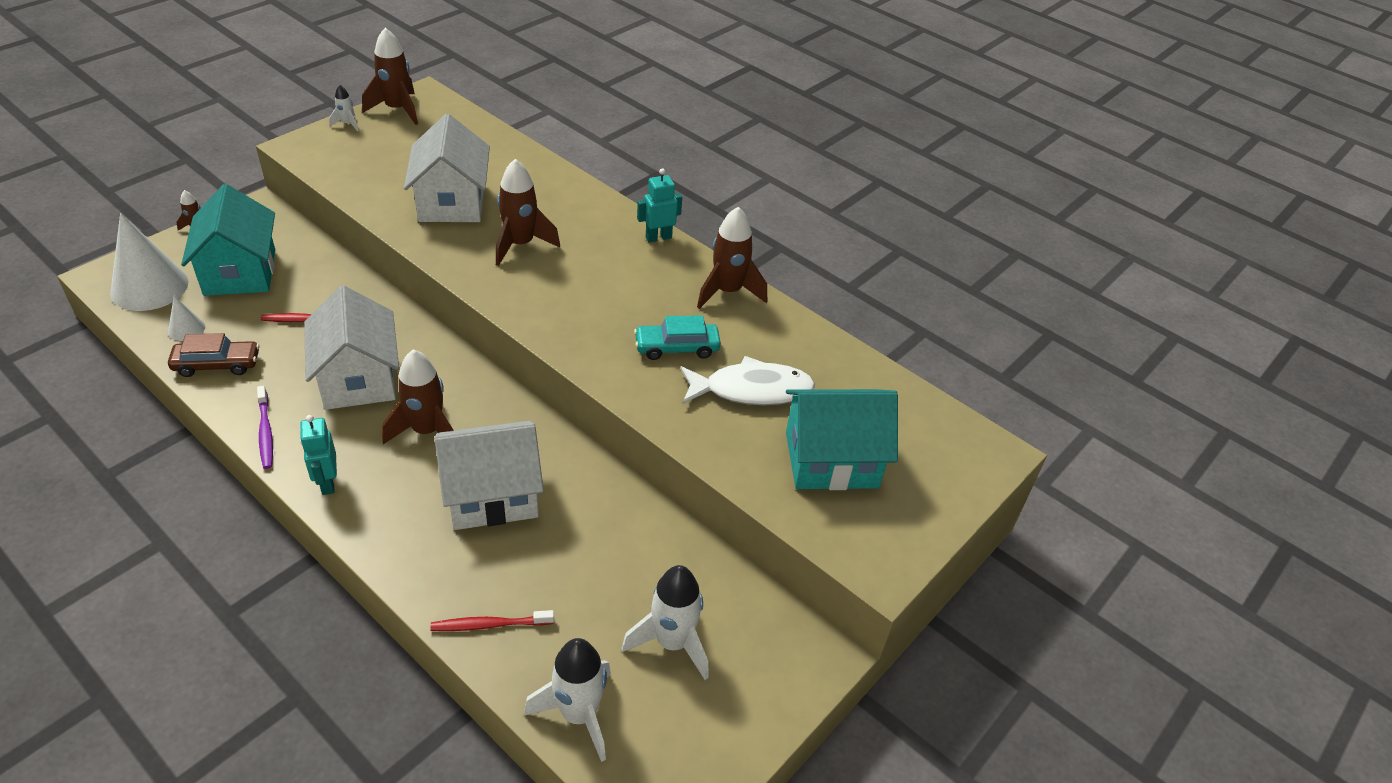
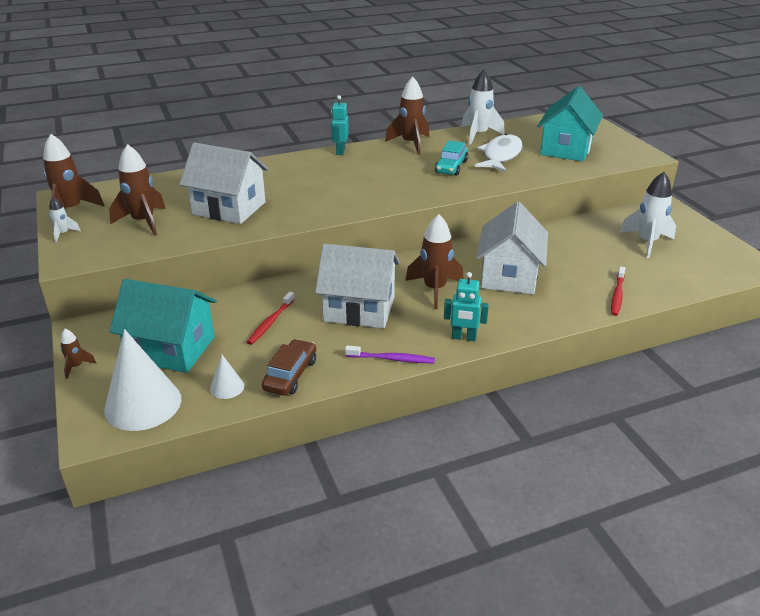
camera: 60 degrees left, 10 degrees down
(520, 244) = (306, 193): brown rocket -> brown rocket (143, 222)
(579, 714) = (689, 279): white rocket -> white rocket (478, 135)

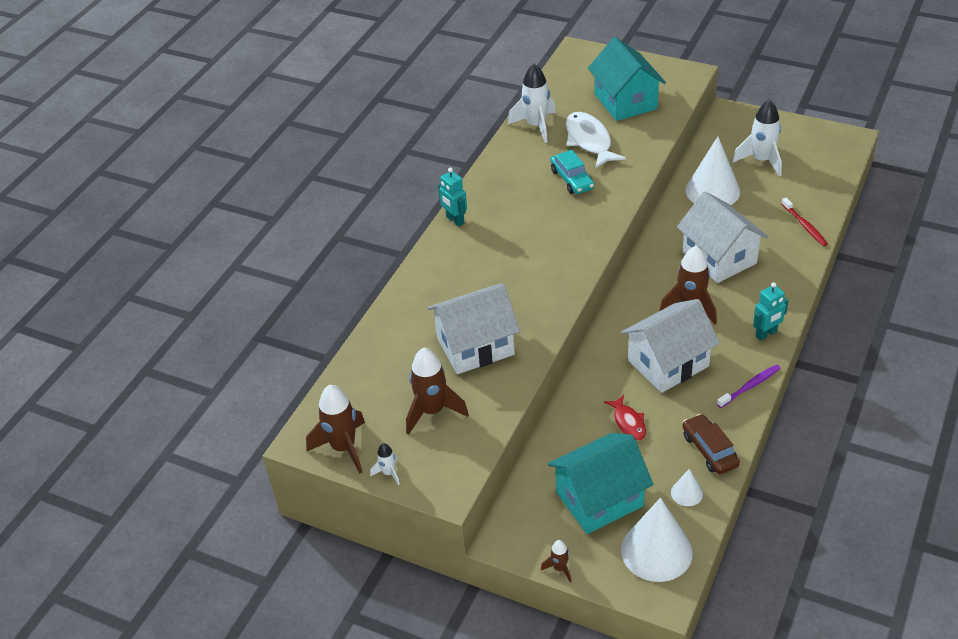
camera: 40 degrees left, 10 degrees up
(270, 322) = (628, 422): red toothbrush -> red fish
(410, 144) = (498, 172): brown rocket -> none
(573, 239) = (712, 191): none -> white cone

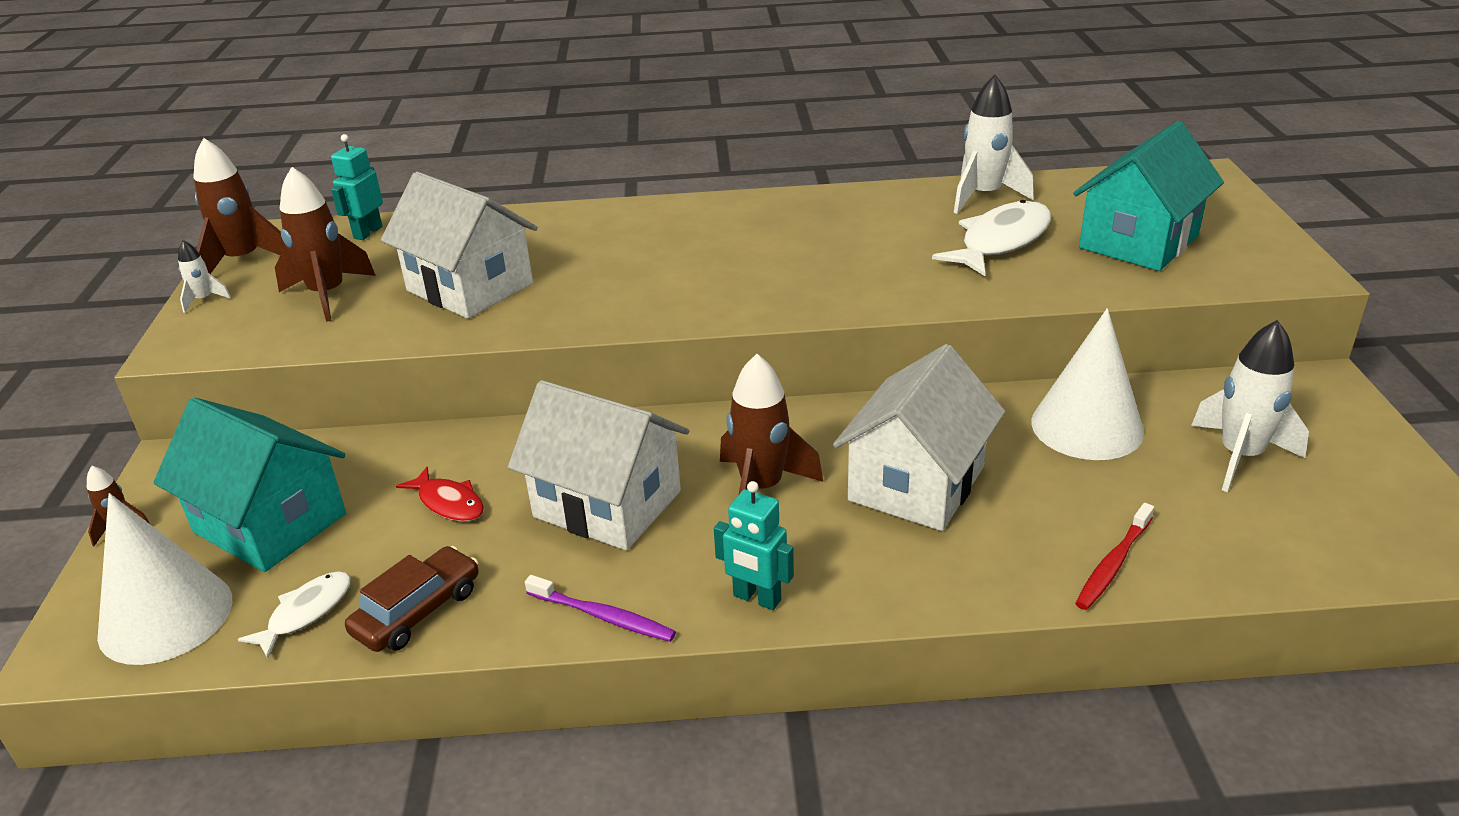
camera: 60 degrees right, 10 degrees down
(455, 220) = (717, 203): turquoise robot -> turquoise robot (367, 232)
(572, 179) = (893, 254): turquoise car -> none
(628, 422) = (448, 503): red fish -> red fish turned 90 degrees counterclockwise
(686, 493) = (306, 613): white cone -> white fish

